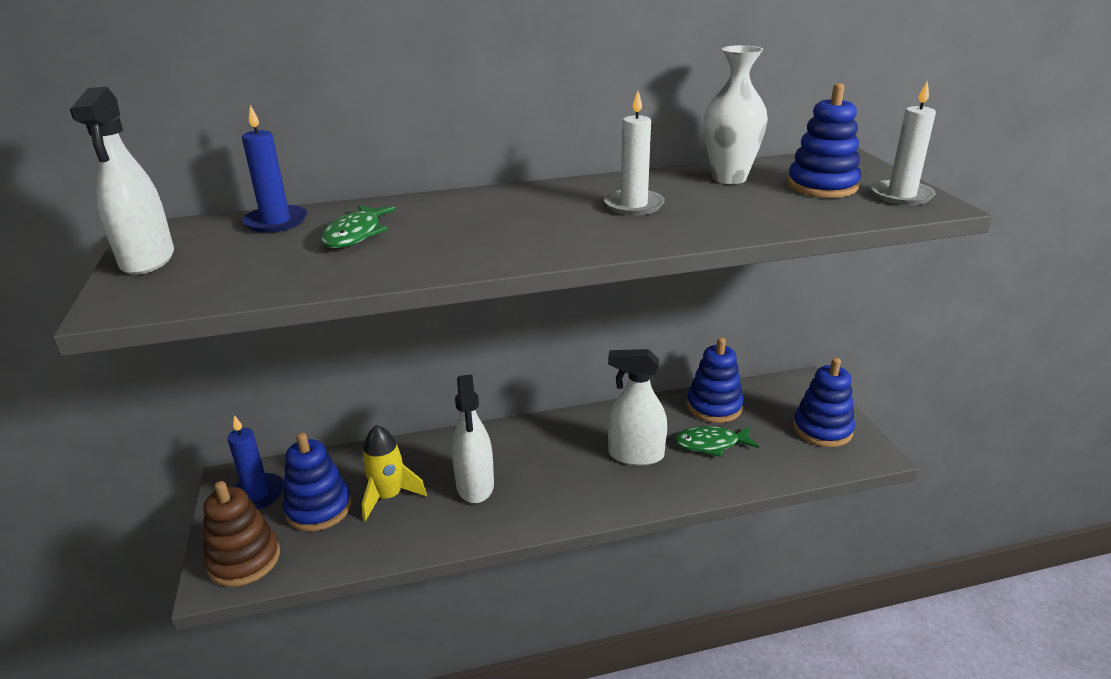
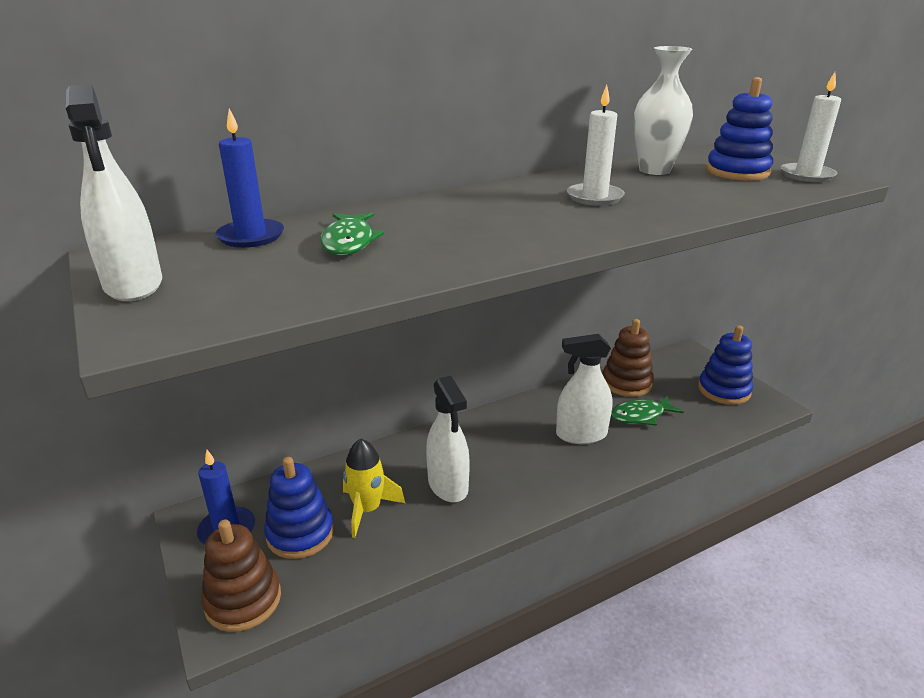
camera: 15 degrees left, 0 degrees up
(714, 406) = (626, 383): blue stacking toy -> brown stacking toy

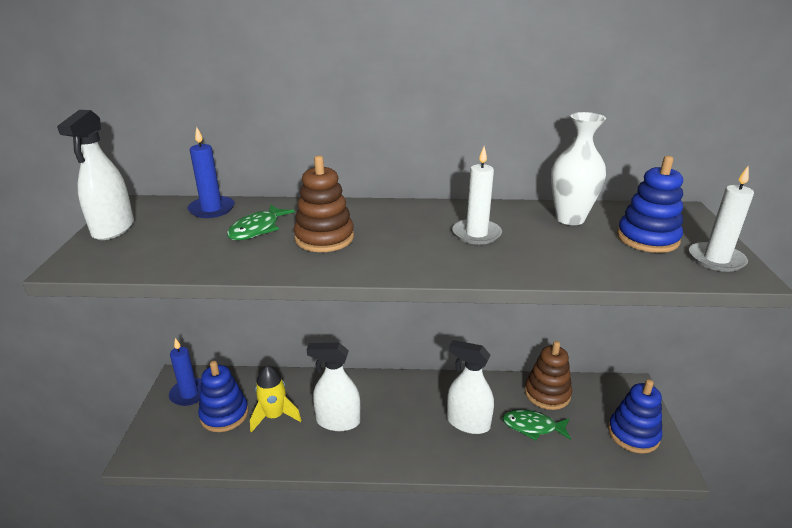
camera: 30 degrees right, 0 degrees up
(243, 600) = (162, 443): brown stacking toy -> brown stacking toy (324, 238)
(448, 485) = (338, 421): white spray bottle -> white spray bottle turned 90 degrees clockwise

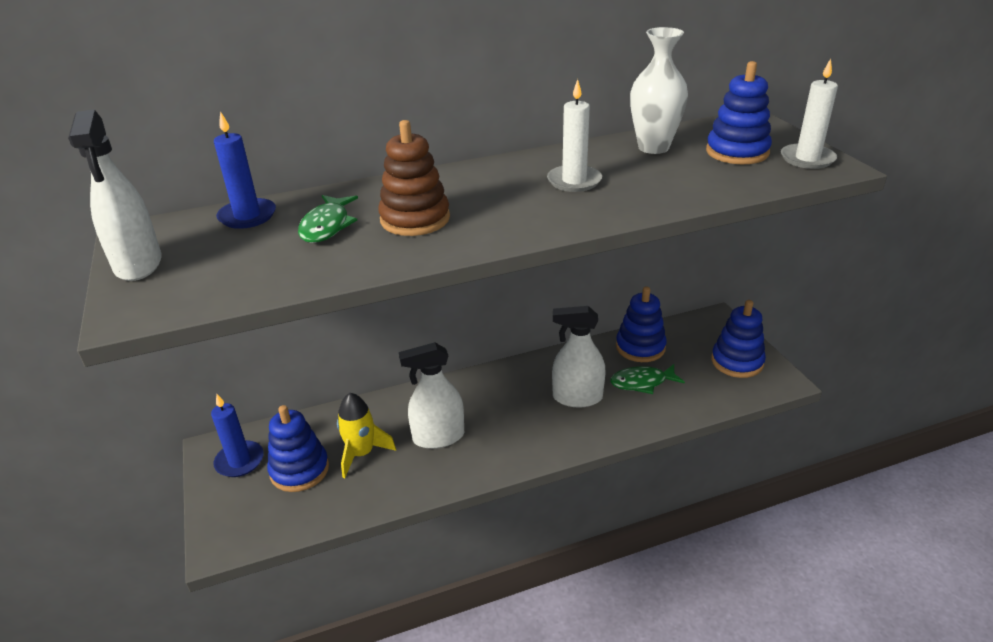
camera: 20 degrees left, 5 degrees up
(547, 393) = (640, 347): brown stacking toy -> blue stacking toy

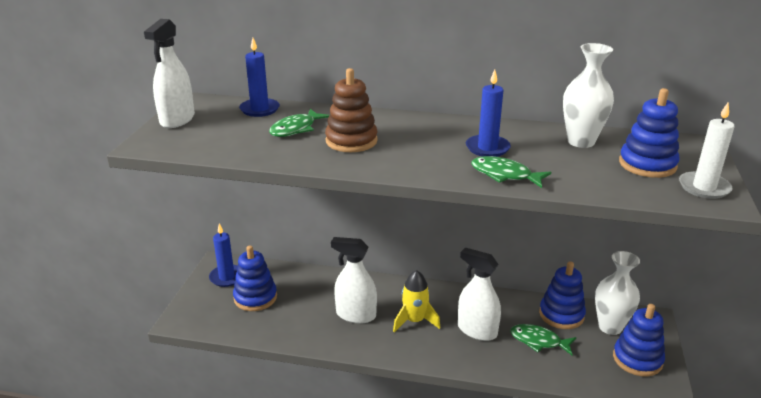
camera: 30 degrees right, 5 degrees down
(362, 453) = (299, 304): yellow rocket -> yellow rocket (414, 321)
(574, 181) = (487, 148): white candle -> blue candle
(626, 204) = (504, 175): none -> green fish
(690, 341) = (610, 327): none -> white vase

